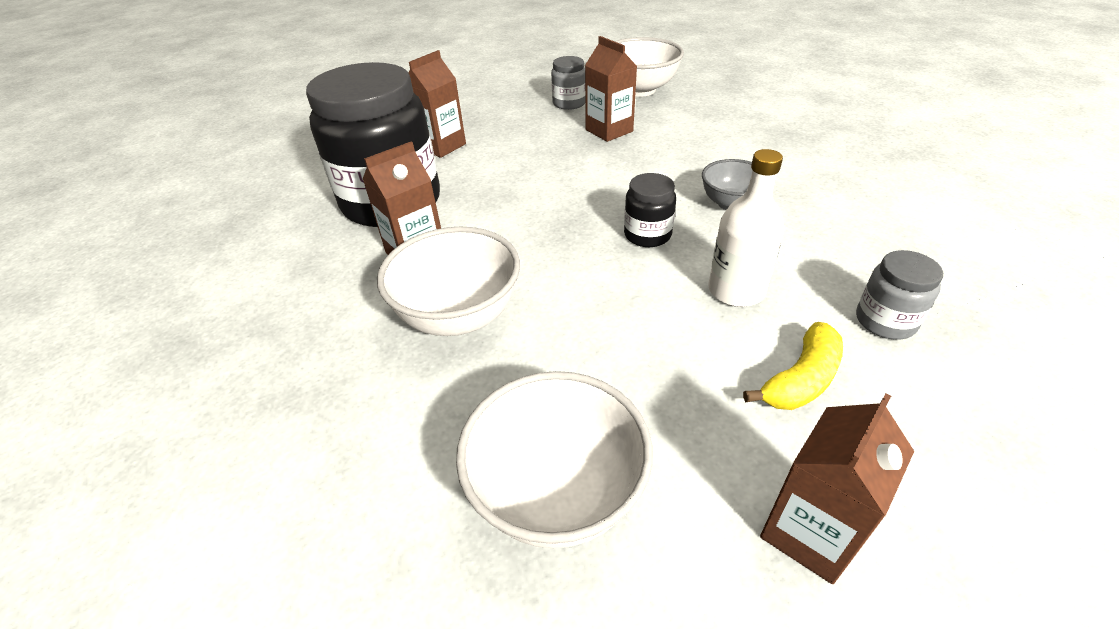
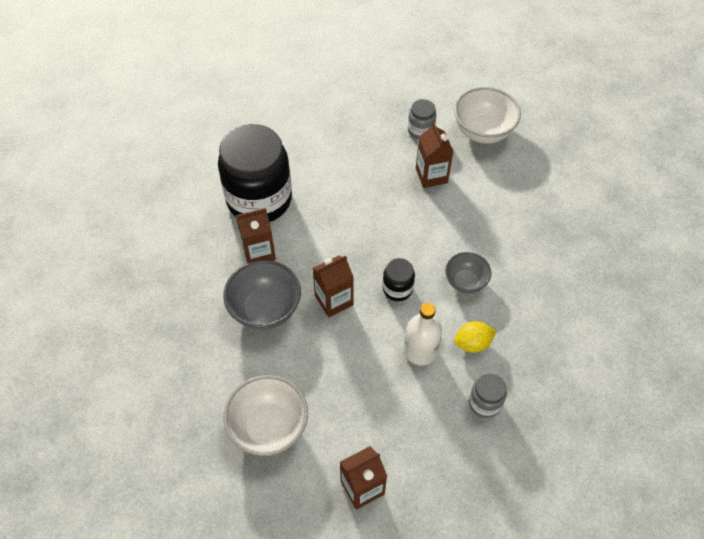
camera: 20 degrees right, 15 degrees up
(441, 146) = (310, 150): brown carton -> brown carton (334, 300)
(459, 316) = (265, 310): white bowl -> grey bowl
(799, 260) = (472, 343): none -> yellow lemon
(800, 379) = (413, 418): yellow banana -> none

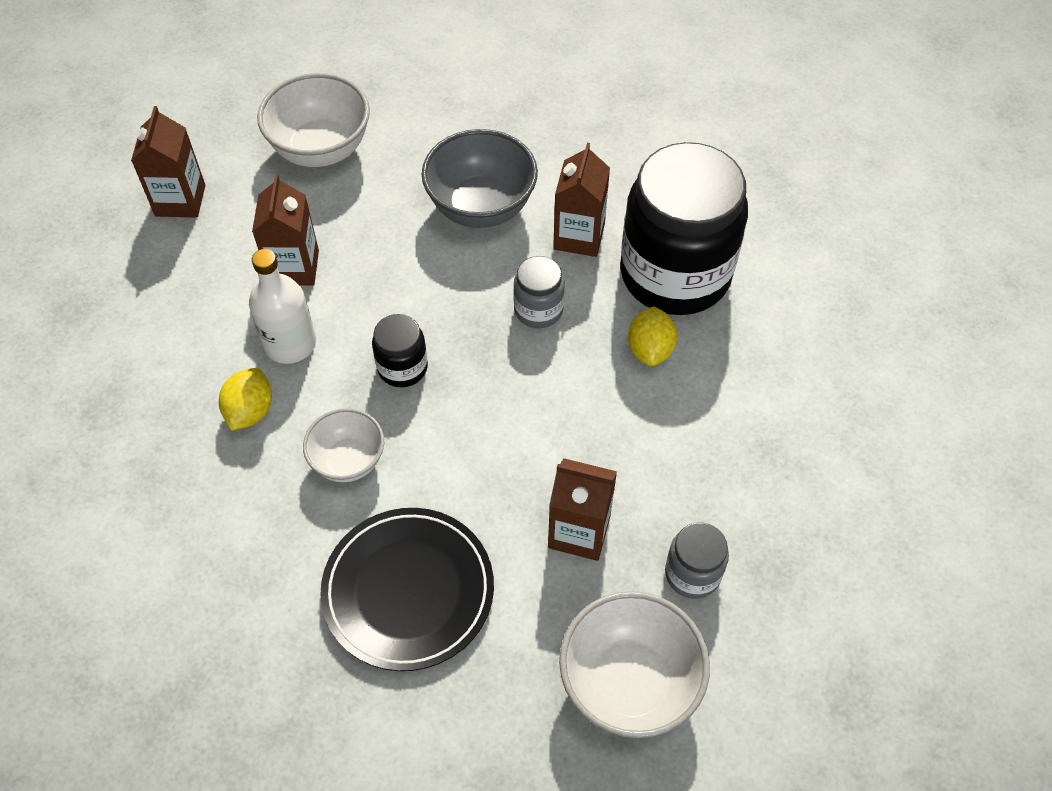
camera: 120 degrees right, 0 degrees up
(314, 190) = (650, 349): none -> yellow lemon
(334, 300) = (440, 285): brown carton -> brown carton (294, 267)
(465, 282) = (348, 461): grey bowl -> white bowl
(484, 403) = (162, 375): grey jar -> grey jar (538, 310)
(507, 222) = (408, 591): none -> black plate

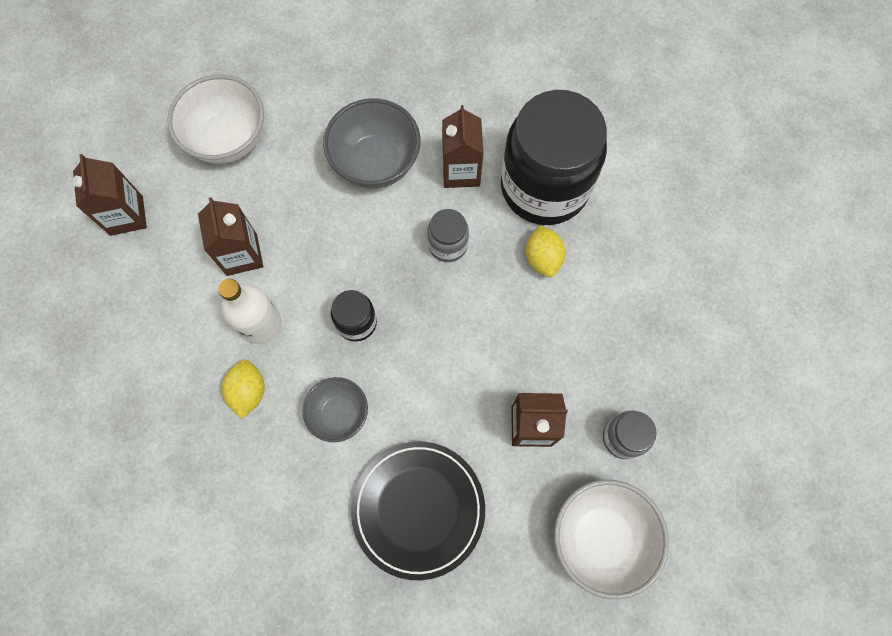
camera: 15 degrees left, 15 degrees up
(348, 461) = (339, 414): white bowl -> grey bowl

